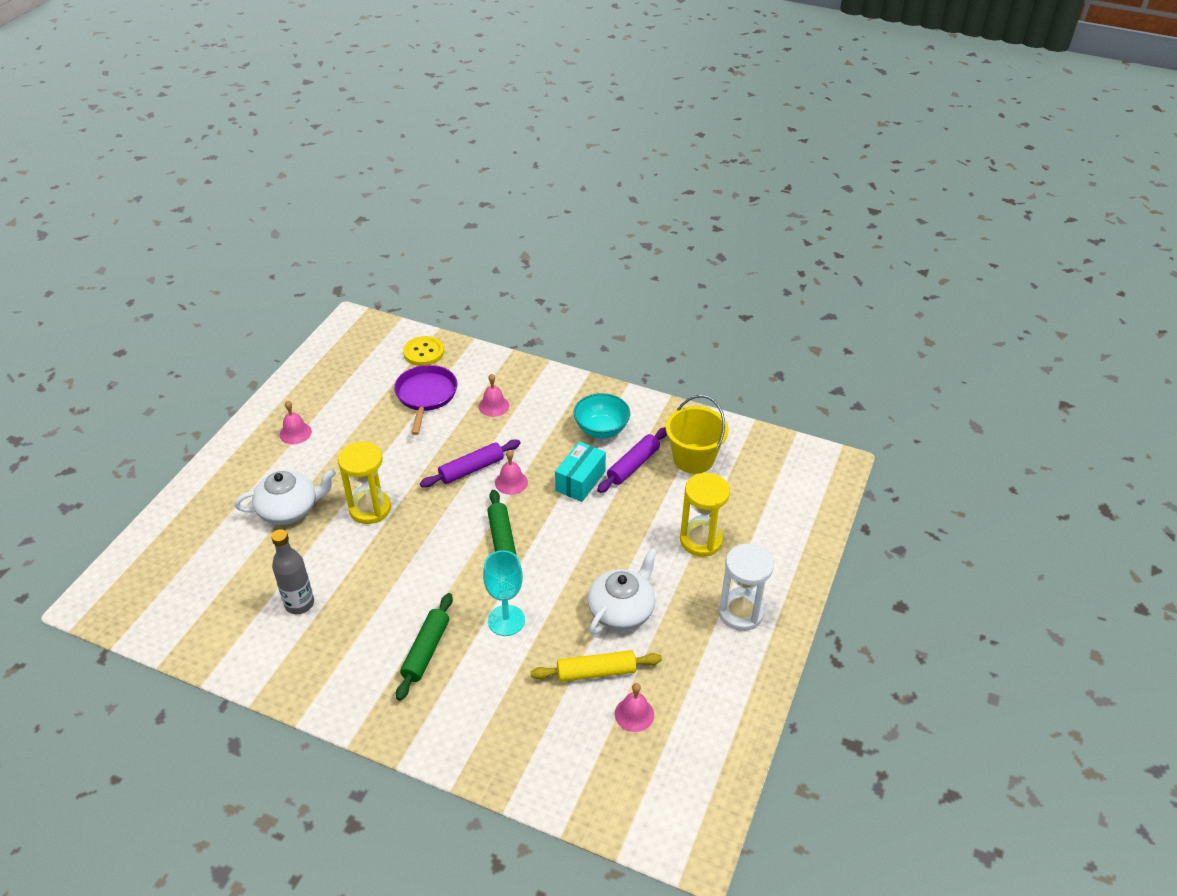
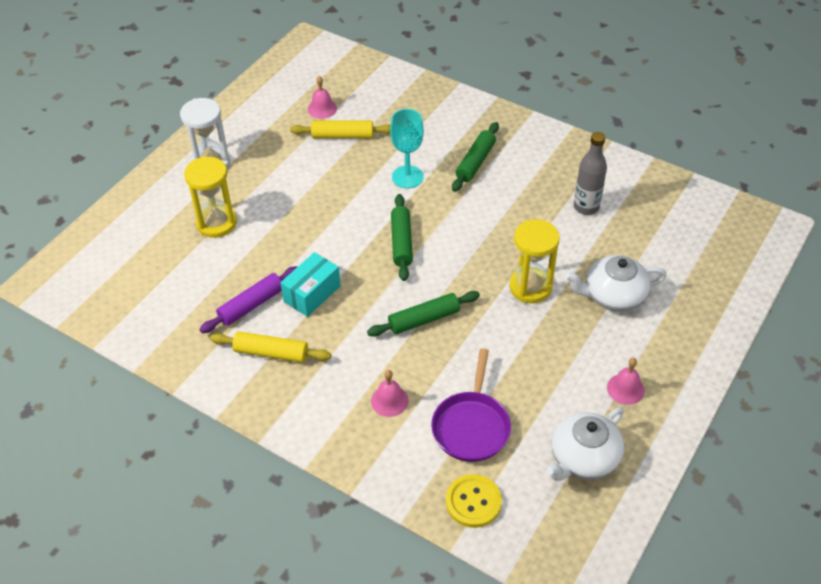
camera: 170 degrees left, 5 degrees up
(471, 469) = (424, 319): purple rolling pin -> green rolling pin
(511, 482) = (384, 300): pink bell -> none
(601, 429) = (271, 353): turquoise bowl -> yellow rolling pin
(622, 610) = (308, 175): white teapot -> white teapot (583, 458)
(693, 459) = (185, 306): yellow bucket -> none

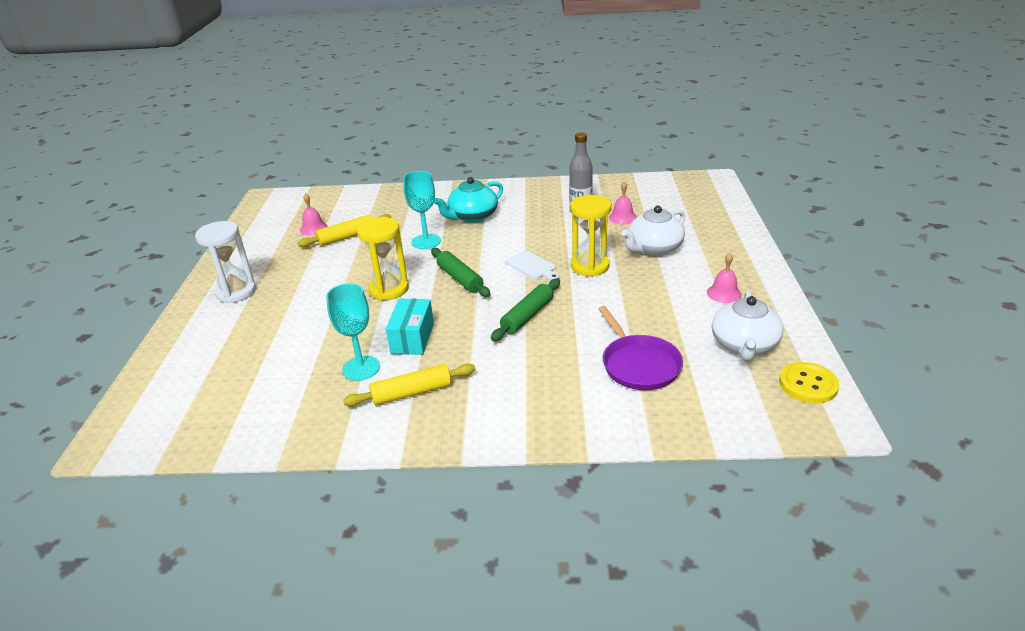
camera: 30 degrees left, 15 degrees down
(216, 223) = (276, 327): yellow hourglass -> yellow hourglass (389, 289)
(251, 305) = (361, 368): purple rolling pin -> turquoise goblet
(389, 400) = (553, 378): pink bell -> pink bell (622, 217)
(473, 502) = (696, 413): yellow button -> yellow button (808, 384)
(475, 162) = (472, 216): green rolling pin -> turquoise teapot
(477, 259) = (532, 266): none -> white cutting board

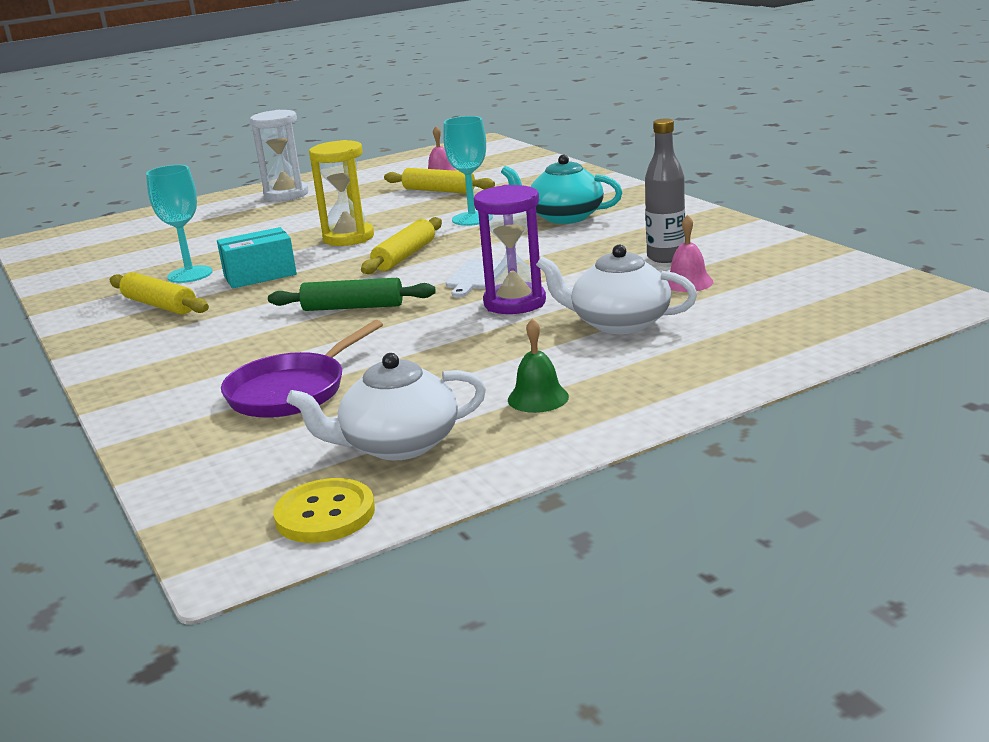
camera: 60 degrees right, 10 degrees down
(460, 279) = (405, 256): green rolling pin -> yellow rolling pin
(590, 266) = (514, 303): yellow hourglass -> purple hourglass
(724, 293) = (538, 398): pink bell -> green bell

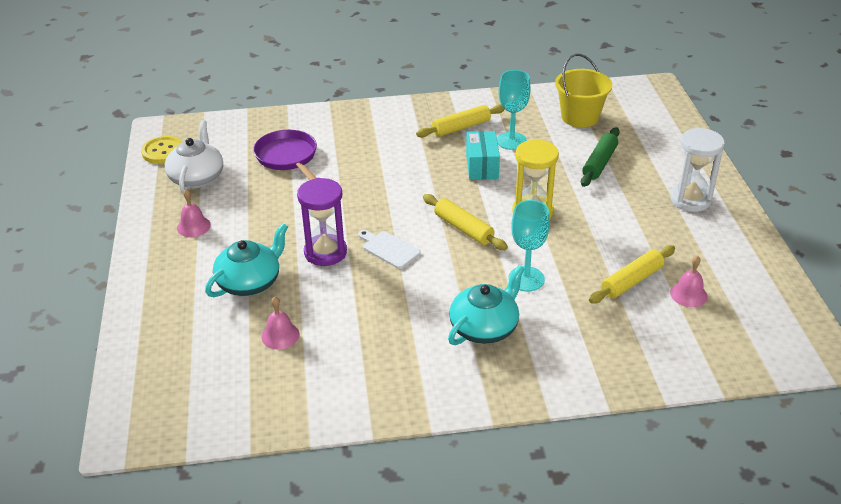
camera: 110 degrees right, 15 degrees up
(118, 256) = (580, 117): none -> yellow bucket
(353, 307) = (384, 192): green rolling pin -> green rolling pin (599, 163)
(538, 398) = (193, 226): green bell -> pink bell
(619, 323) = (250, 282): white teapot -> turquoise teapot
(666, 257) = (337, 345): grey bottle -> none

